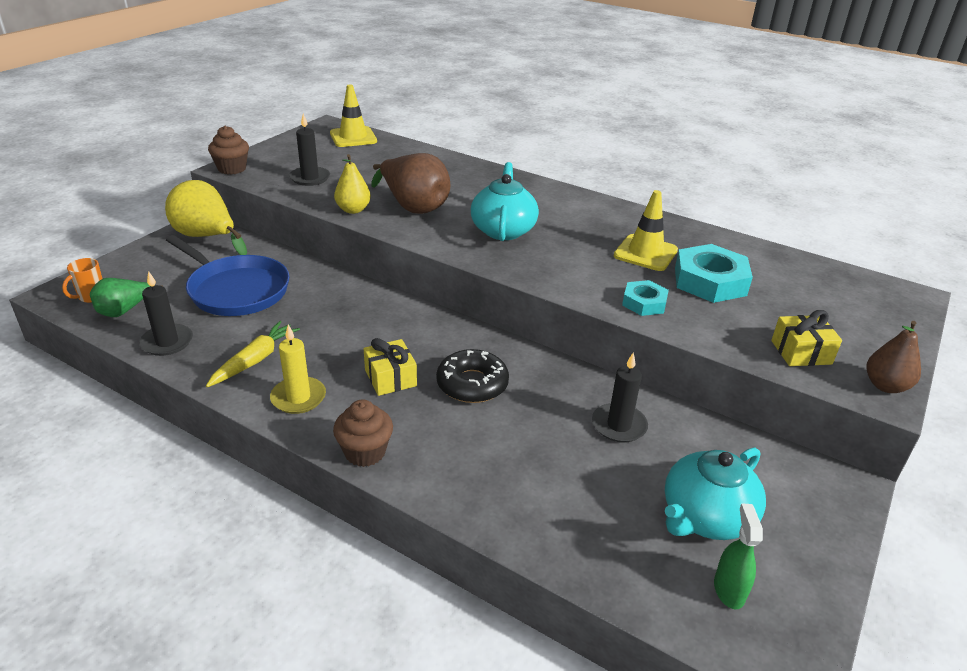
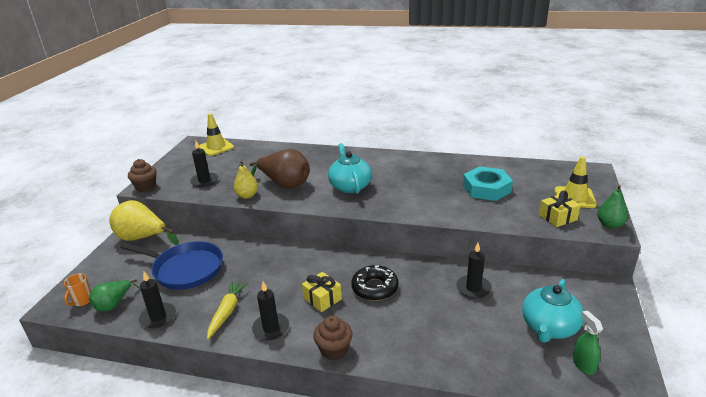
camera: 15 degrees left, 5 degrees down
(298, 398) = (271, 328): yellow candle -> black candle
(644, 303) = (458, 211): turquoise nut -> none
(645, 253) = (441, 180): yellow traffic cone -> yellow traffic cone (574, 197)
(885, 386) = (610, 225): brown pear -> green pear

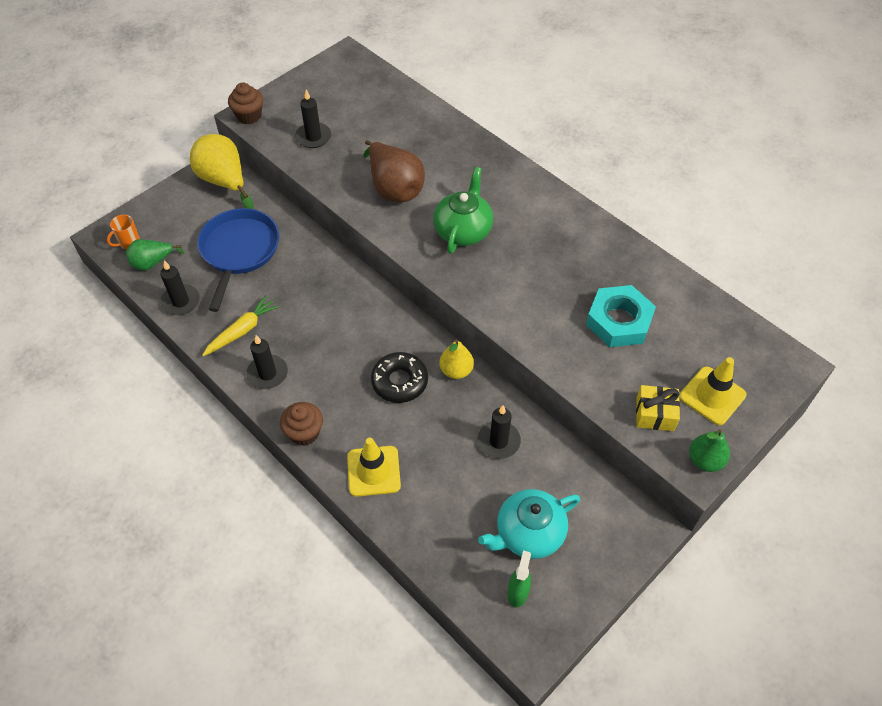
camera: 30 degrees right, 25 degrees up
(185, 269) = (239, 251): blue pan -> blue pan turned 135 degrees counterclockwise
(216, 147) = (365, 77): yellow traffic cone -> yellow traffic cone (373, 471)
(247, 196) = (341, 187): yellow pear -> yellow pear (456, 370)
(322, 298) = (339, 365): yellow gift -> none
(350, 186) = (463, 230): turquoise teapot -> green teapot

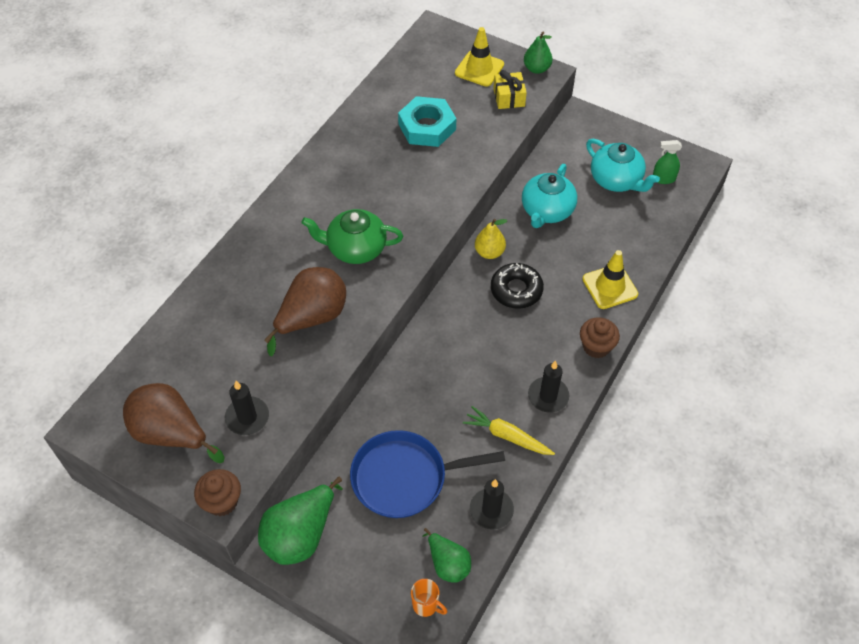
camera: 105 degrees left, 0 degrees up
(224, 181) = (301, 535): yellow pear -> green pear
(319, 95) = (171, 434): none -> brown pear
(498, 441) = (547, 211): black candle -> turquoise teapot

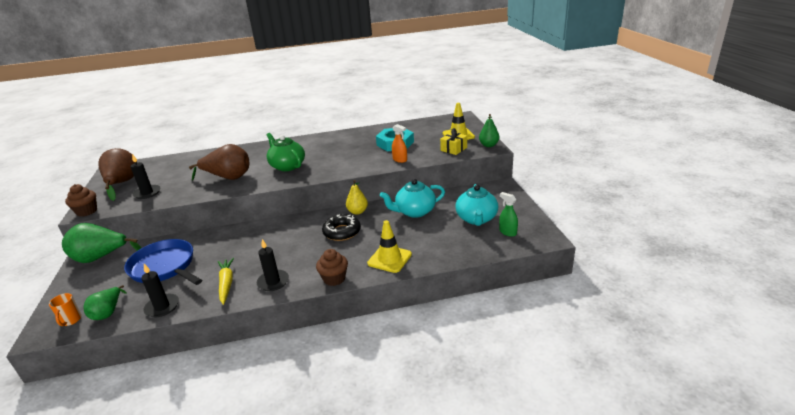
camera: 50 degrees right, 25 degrees down
(476, 152) = (400, 160): none -> orange spray bottle

